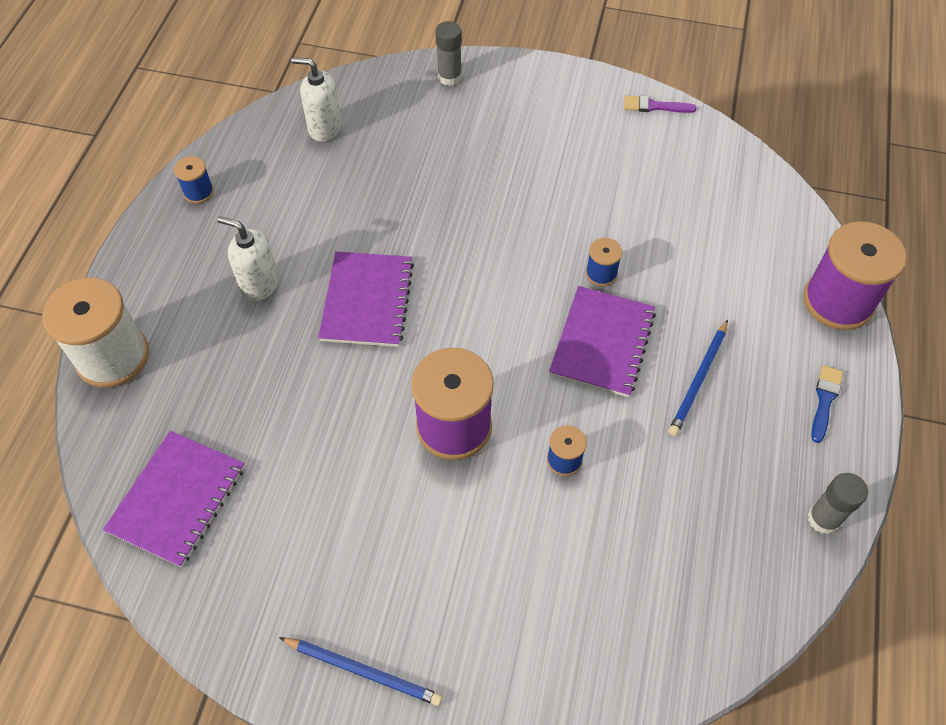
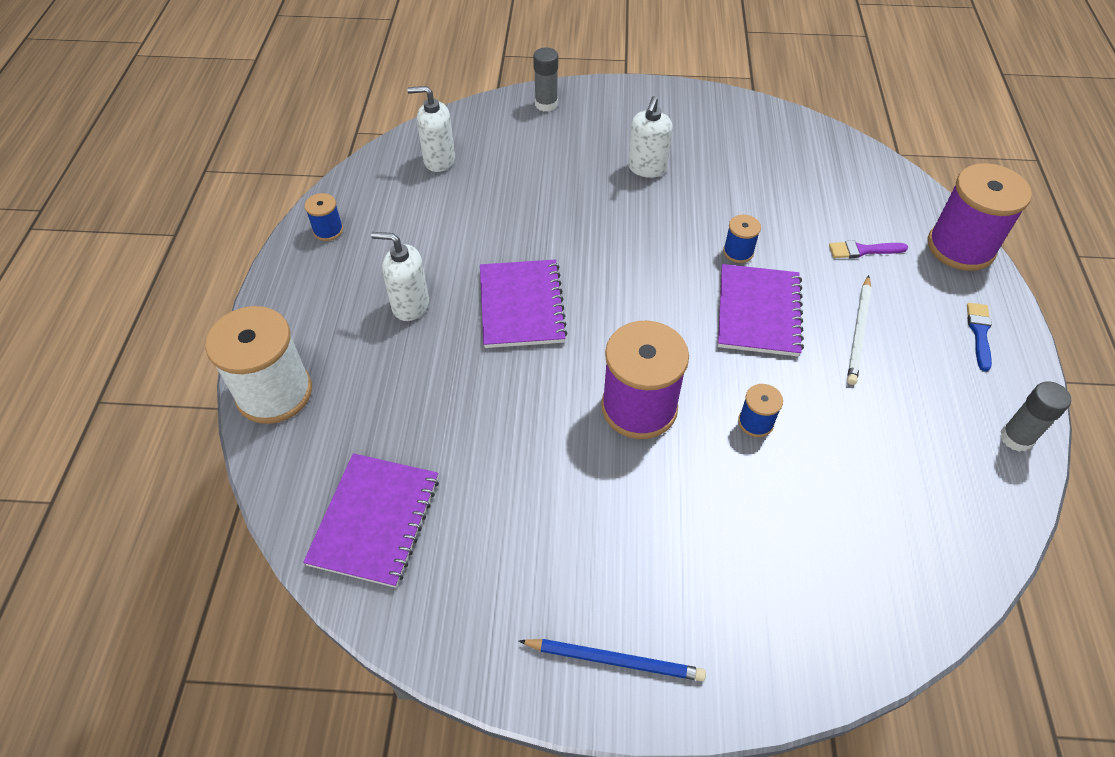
camera: 10 degrees left, 5 degrees down
(534, 165) = (647, 168): none -> white soap dispenser
(654, 106) = (741, 107): purple brush -> purple brush (863, 250)
(698, 380) = (858, 332): blue pencil -> white pencil

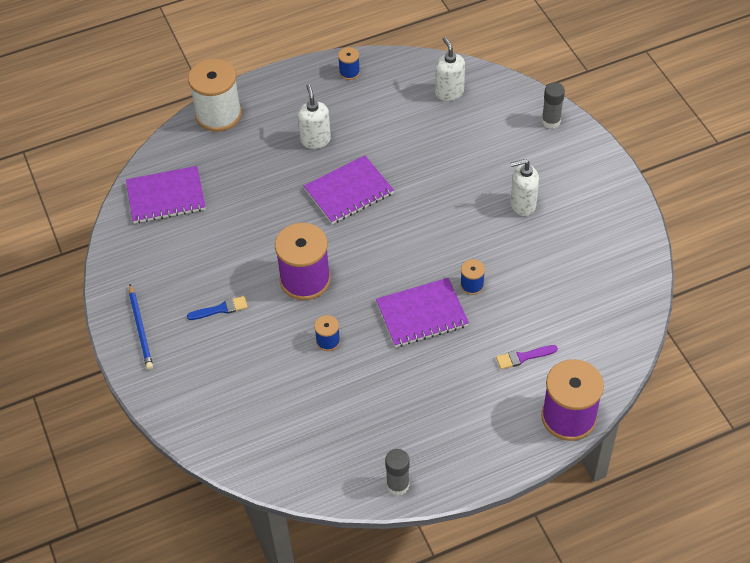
camera: 65 degrees right, 0 degrees up
(858, 332) = (439, 375): white pencil -> none
(863, 250) = (523, 357): purple brush -> purple brush turned 75 degrees counterclockwise
(979, 333) = (483, 446): blue brush -> blue brush (221, 309)

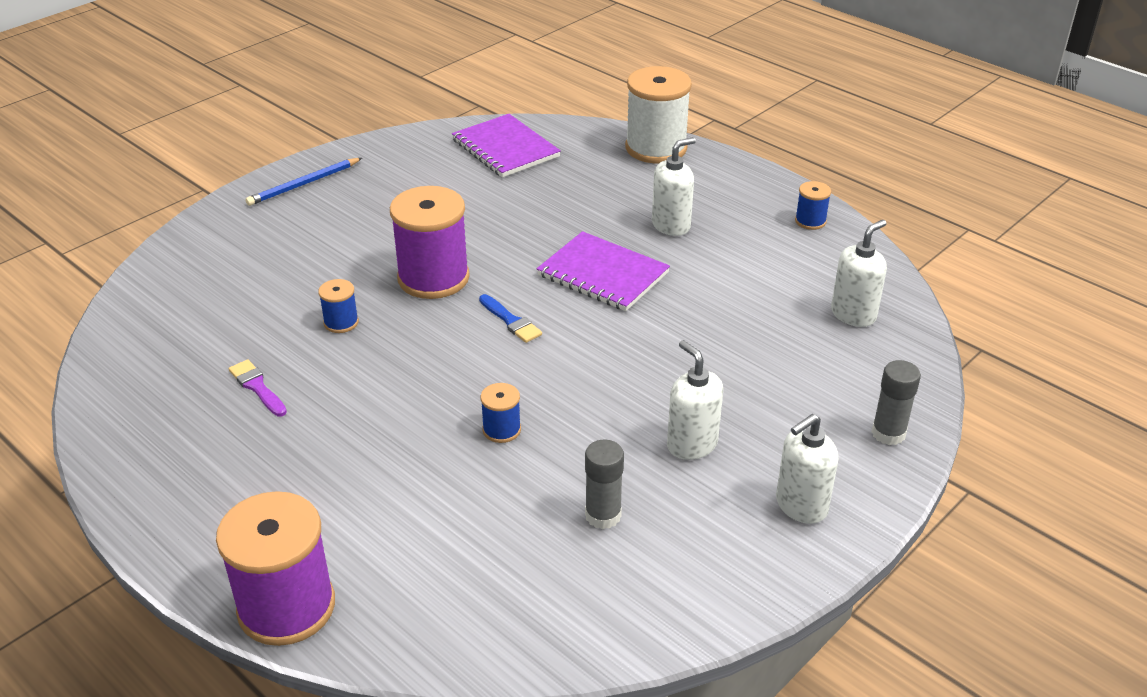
camera: 65 degrees right, 15 degrees down
(221, 309) = (356, 228): blue brush -> blue brush (511, 321)
(398, 485) = (116, 447): grey glue stick -> grey glue stick (603, 515)
(422, 314) = (423, 394): purple notebook -> none
(523, 357) = (388, 521): purple brush -> purple brush (257, 387)
(586, 178) = (801, 506): none -> white soap dispenser

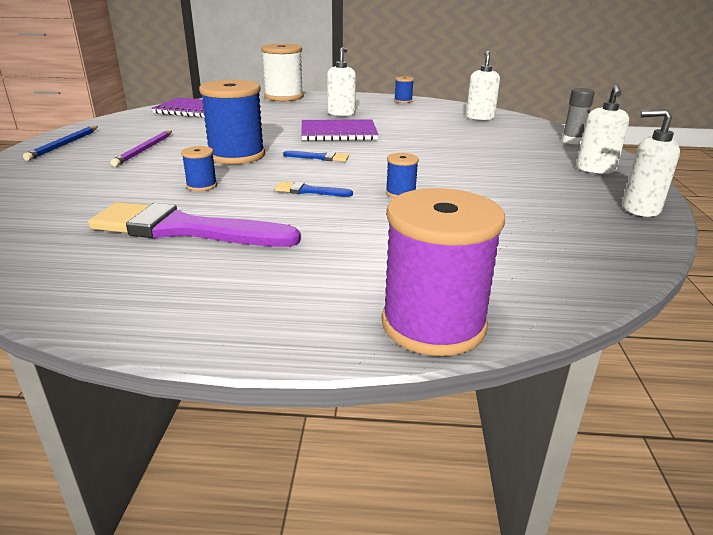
camera: 40 degrees left, 10 degrees down
(257, 387) = (184, 229): purple brush -> purple brush, size x2.29
(362, 227) = (144, 150): none -> purple pencil
(421, 380) = (309, 191): none -> blue brush
(433, 278) = (236, 155): purple spool -> blue spool
(603, 515) = (525, 203): grey glue stick -> none
(691, 444) = (506, 167): white soap dispenser -> white soap dispenser (640, 209)

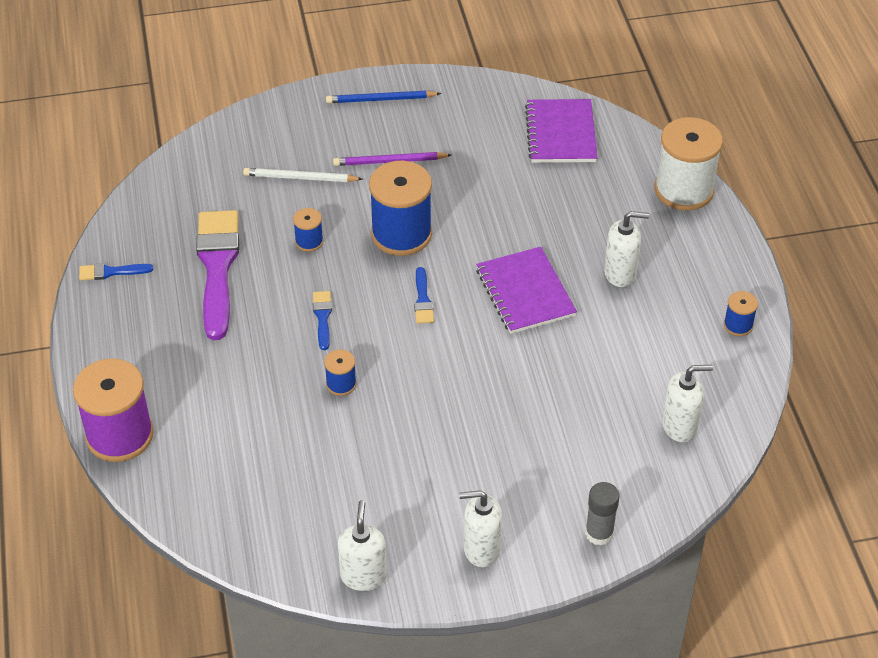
camera: 75 degrees right, 20 degrees up
(103, 300) = (111, 272): none -> blue brush
(109, 180) = (300, 178): none -> white pencil

